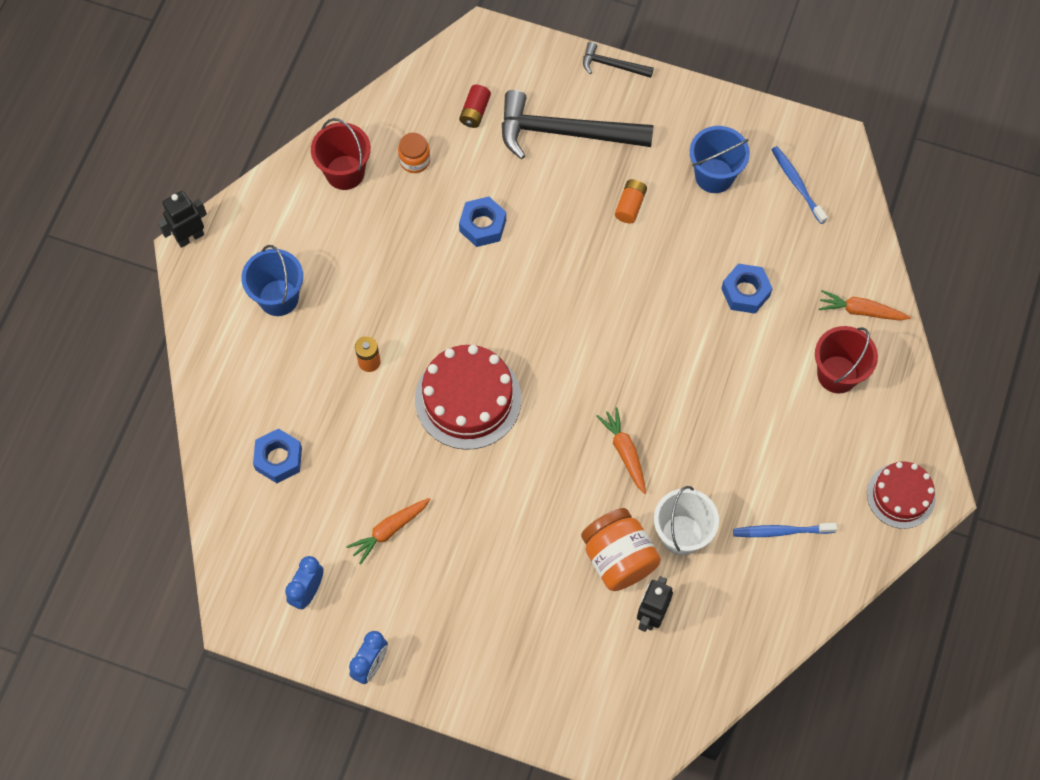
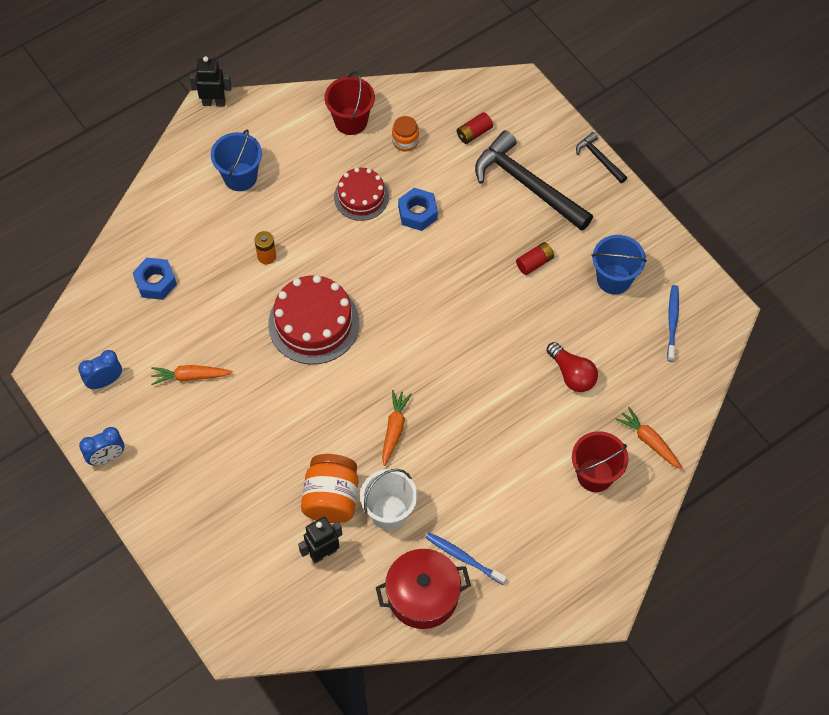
camera: 35 degrees right, 5 degrees down
(630, 205) = (534, 263): orange battery -> red battery
(745, 292) = (572, 374): blue nut -> red light bulb
(772, 592) = (423, 595): none -> red pot
(901, 495) = (574, 592): red cake -> red cake (361, 197)

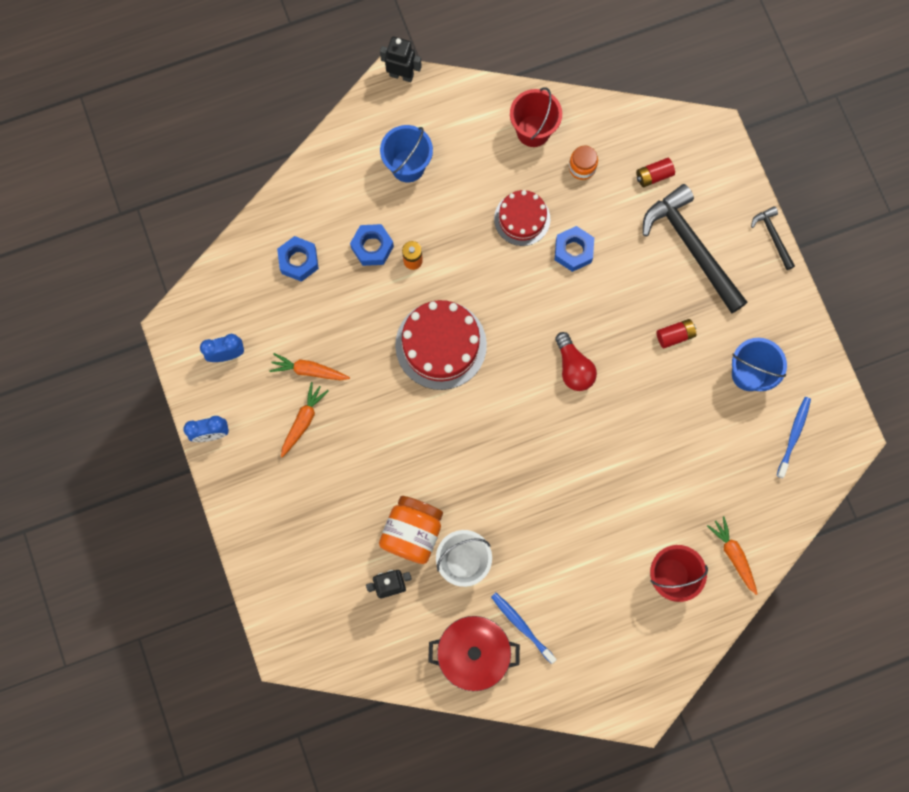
camera: 15 degrees right, 15 degrees up
(224, 254) = (372, 247): none -> blue nut
(394, 429) = (490, 477): orange carrot -> orange carrot (303, 421)
(572, 374) = (678, 465): red light bulb -> red light bulb (573, 367)

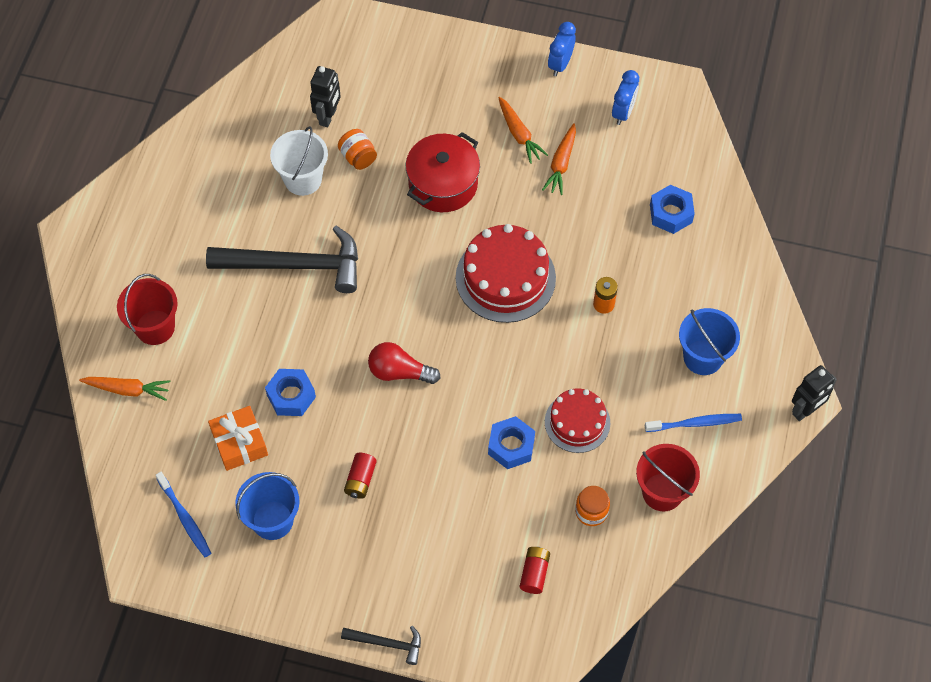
camera: 125 degrees right, 15 degrees down
(309, 370) = (561, 164): orange carrot -> orange carrot turned 150 degrees clockwise
(372, 247) = (641, 279): blue nut -> blue nut (291, 396)
(412, 532) = (358, 157): orange jar -> orange jar, size x0.56
(473, 653) = (224, 141): red pot -> red pot (443, 184)
(521, 626) = (214, 189): blue toothbrush -> blue toothbrush (695, 423)
(692, 247) = (434, 557): black hammer -> black hammer (295, 265)
(711, 440) = (239, 443): none -> orange gift

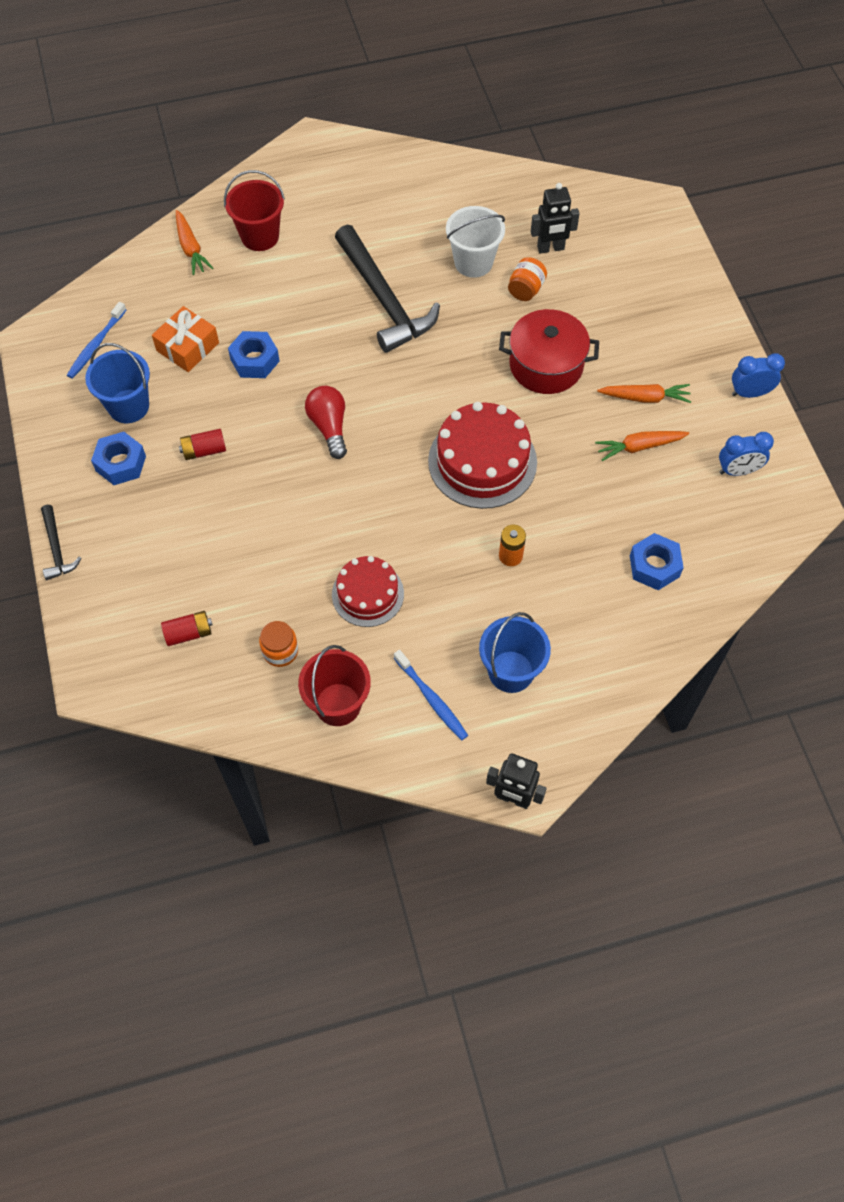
camera: 60 degrees right, 0 degrees up
(511, 446) = (308, 551): blue nut -> blue nut (121, 463)
(519, 134) = (645, 398): orange carrot -> orange carrot turned 120 degrees counterclockwise

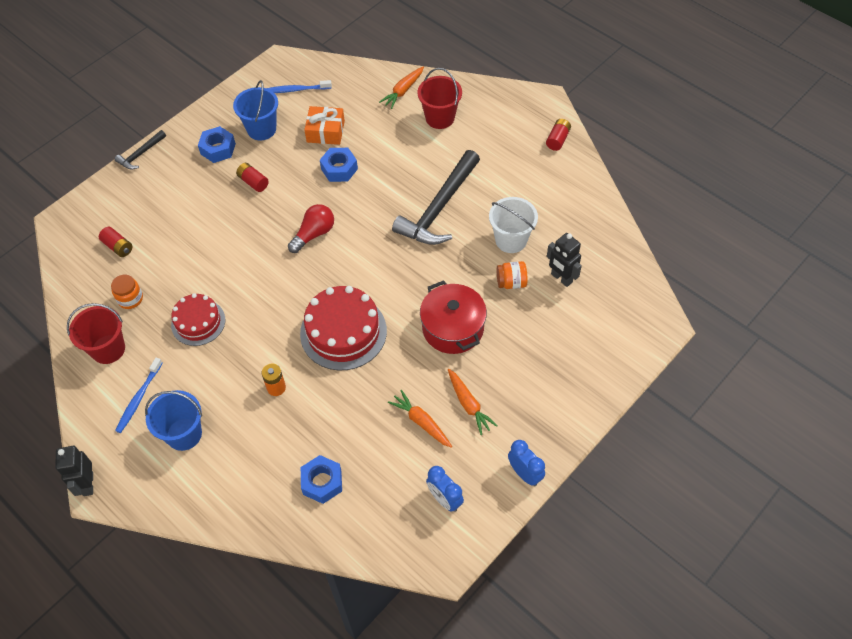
camera: 60 degrees right, 5 degrees down
(375, 158) = (557, 139): none -> red battery

